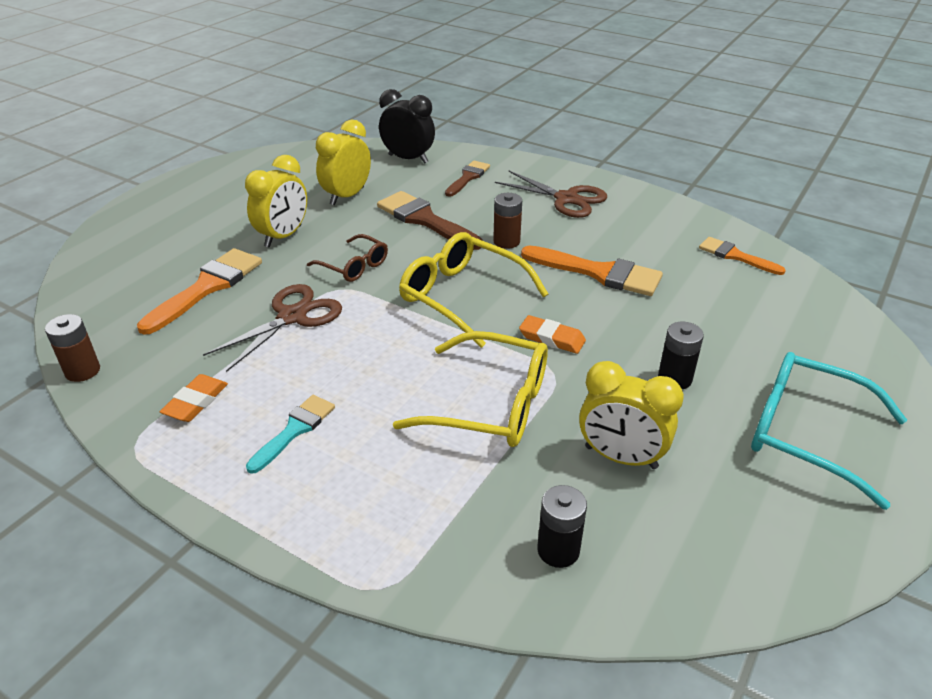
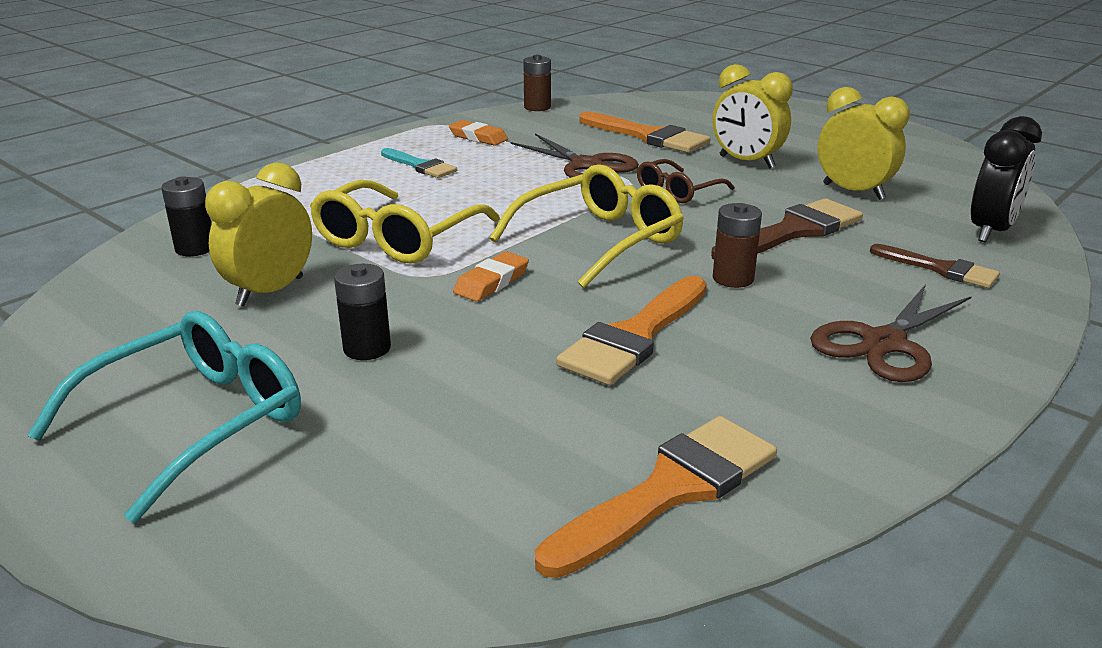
camera: 100 degrees right, 10 degrees down
(735, 256) = (669, 491): orange brush -> orange brush, size x1.63

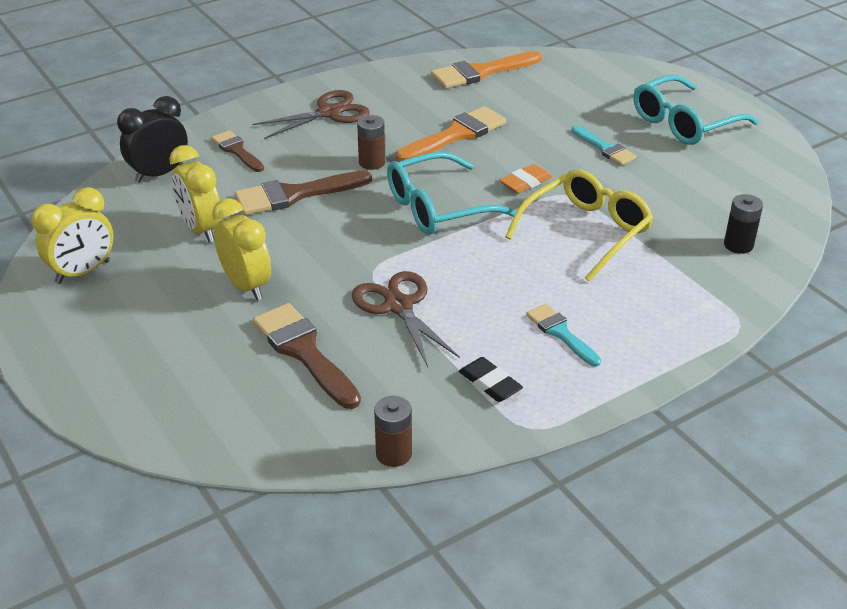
camera: 165 degrees left, 10 degrees up
(270, 292) = (670, 195): yellow clock -> yellow clock (83, 272)
(367, 348) = (605, 148): black battery -> turquoise brush
(478, 137) = (490, 383): orange eraser -> black eraser
(599, 240) = (438, 207): yellow glasses -> turquoise glasses
(647, 136) = (304, 352): orange brush -> brown brush
(678, 191) = (341, 253): brown glasses -> none

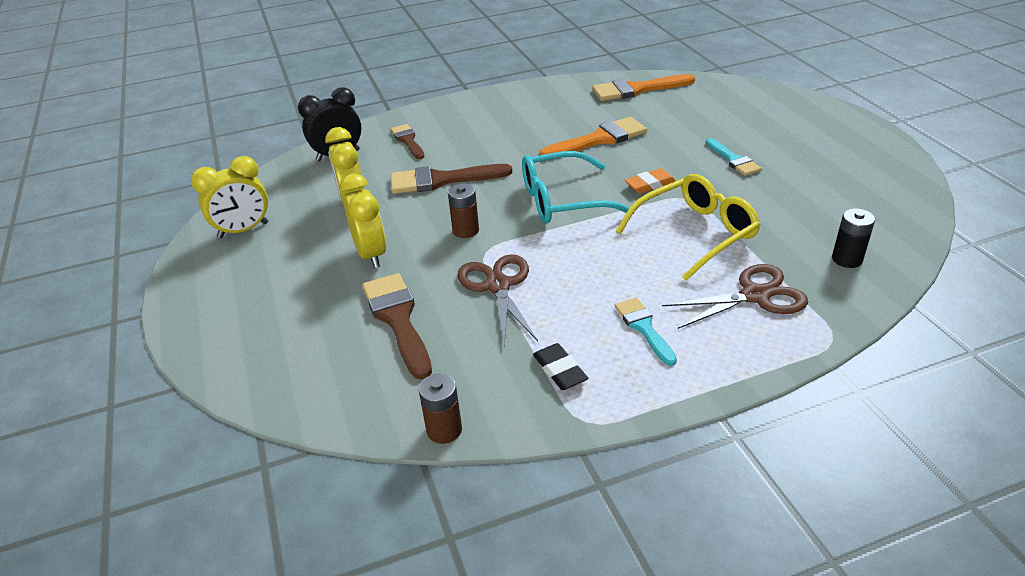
camera: 15 degrees right, 0 degrees up
(329, 113) = (495, 115): brown scissors -> brown scissors (755, 296)
(372, 162) = (517, 158): brown battery -> brown battery (465, 230)
(684, 123) = (816, 142): turquoise glasses -> none

